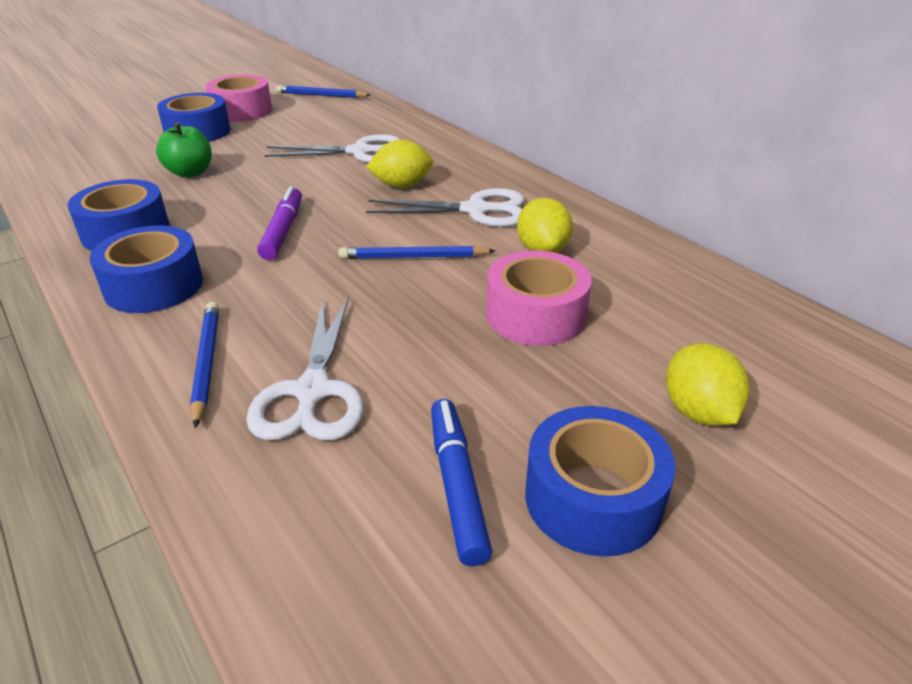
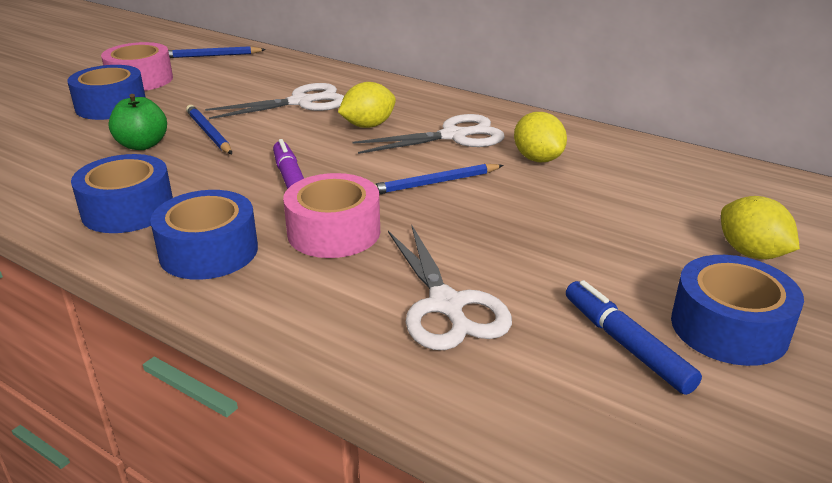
camera: 20 degrees left, 5 degrees down
(206, 362) = (327, 304): blue pencil -> blue pencil (209, 133)
(535, 315) = (576, 209): pink tape -> pink tape (334, 232)

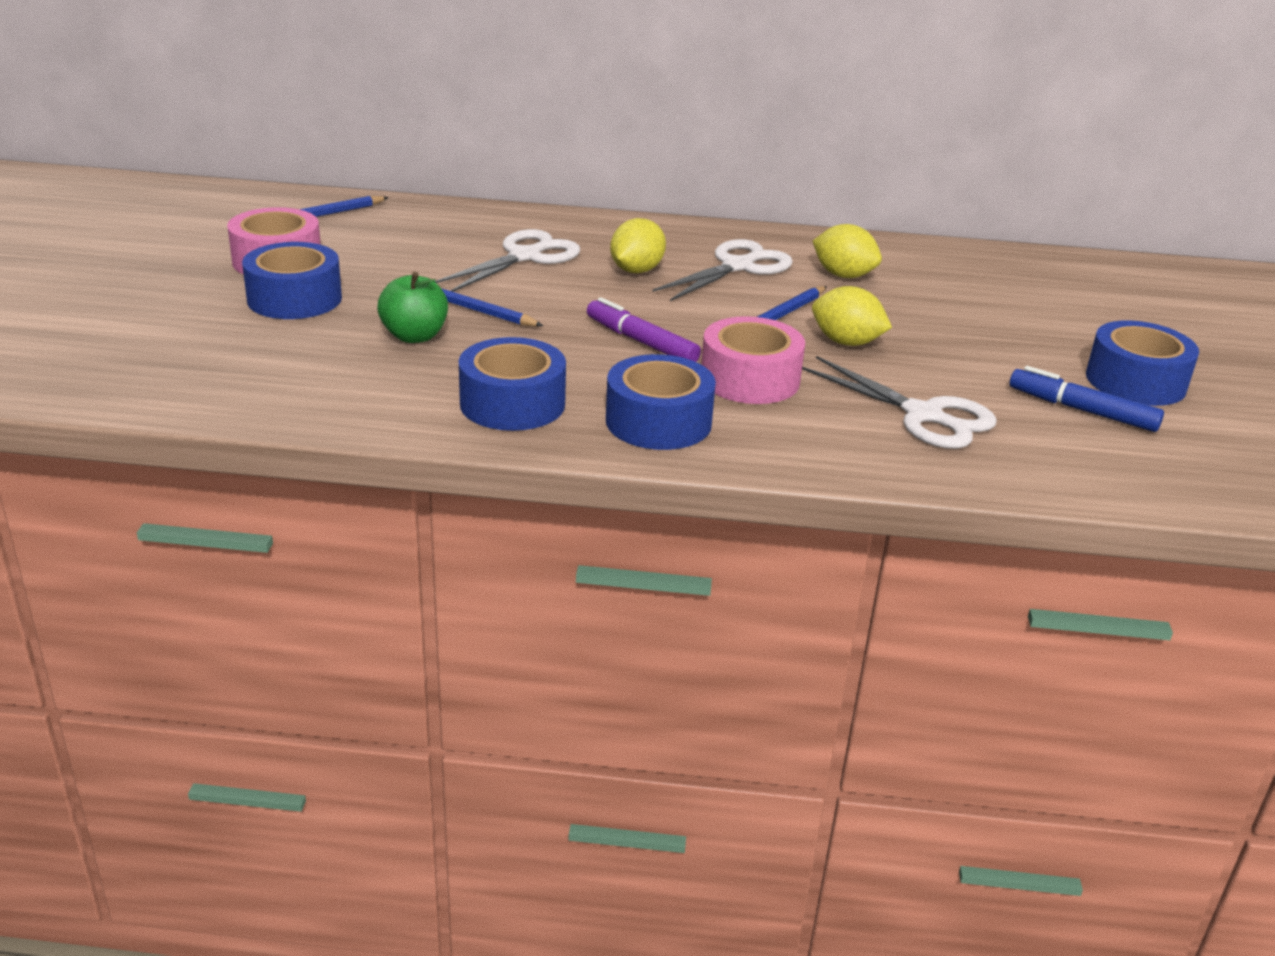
camera: 30 degrees left, 0 degrees up
(751, 253) = (1096, 323): yellow lemon -> yellow lemon (846, 342)

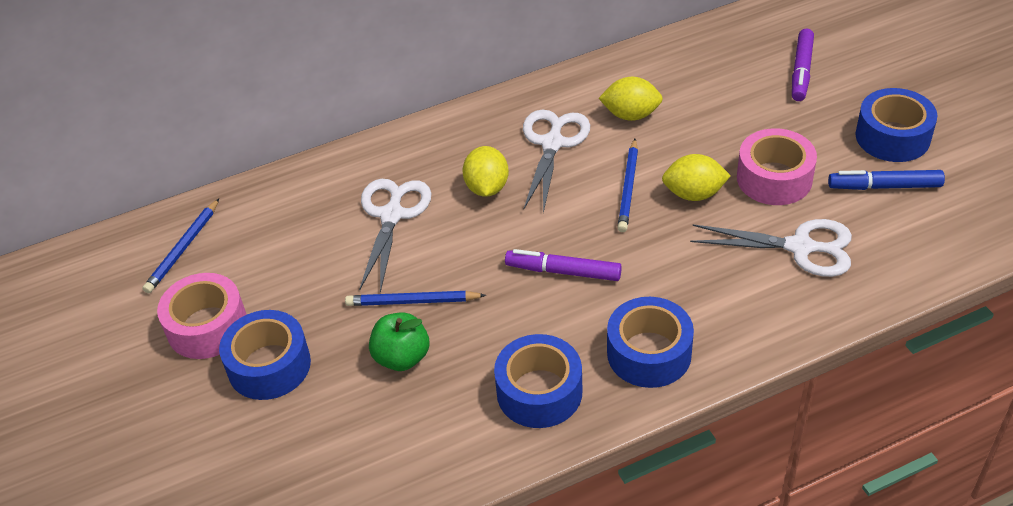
camera: 25 degrees left, 15 degrees up
(750, 379) = (667, 272): pink tape -> pink tape (774, 178)
(1076, 307) = (801, 71): none -> purple marker

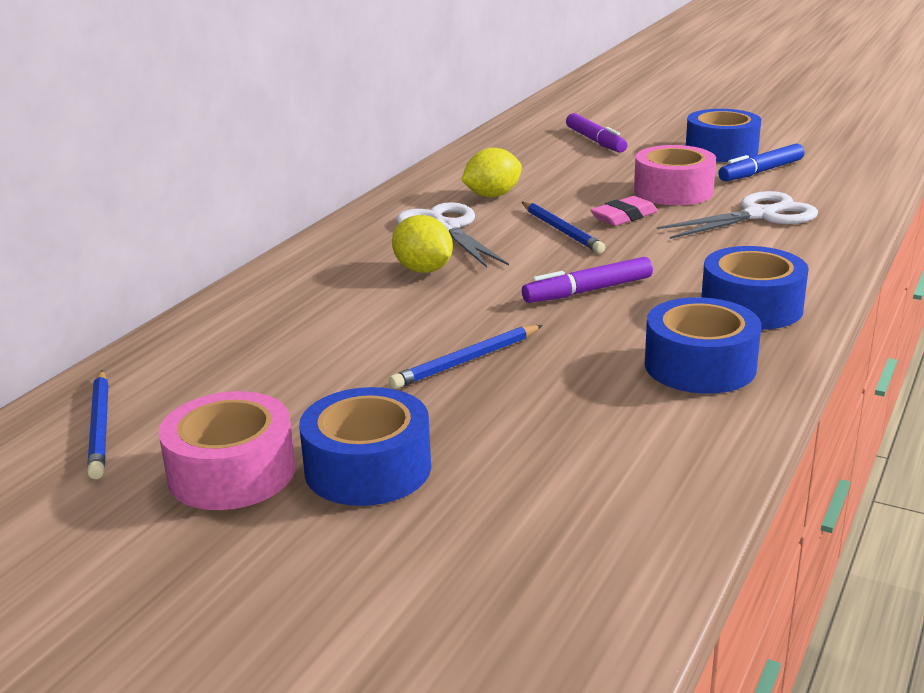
camera: 40 degrees left, 20 degrees down
(392, 215) = (347, 317): white scissors -> none
(402, 357) = (520, 400): green apple -> none
(694, 194) = (624, 217): yellow lemon -> pink eraser

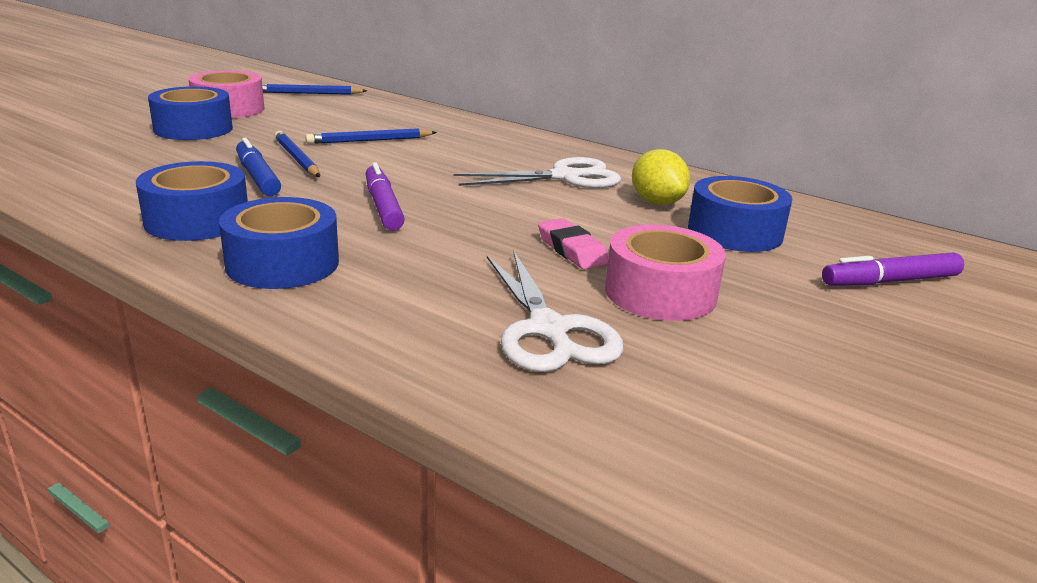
camera: 95 degrees right, 0 degrees up
(423, 270) = (472, 162): yellow lemon -> none
(561, 230) = (541, 217): blue pencil -> blue pencil (369, 140)
(721, 150) = (873, 370): blue tape -> blue tape (735, 232)
(761, 171) = (754, 379): blue marker -> blue marker (257, 177)

